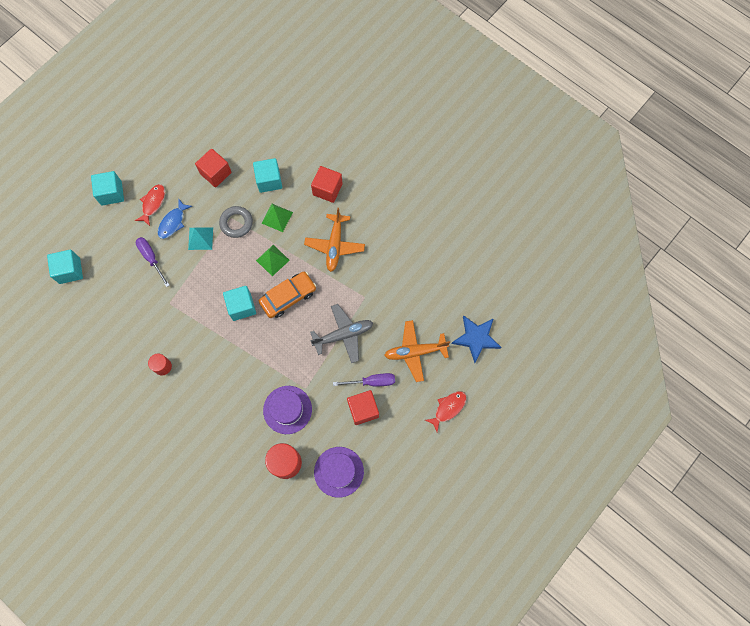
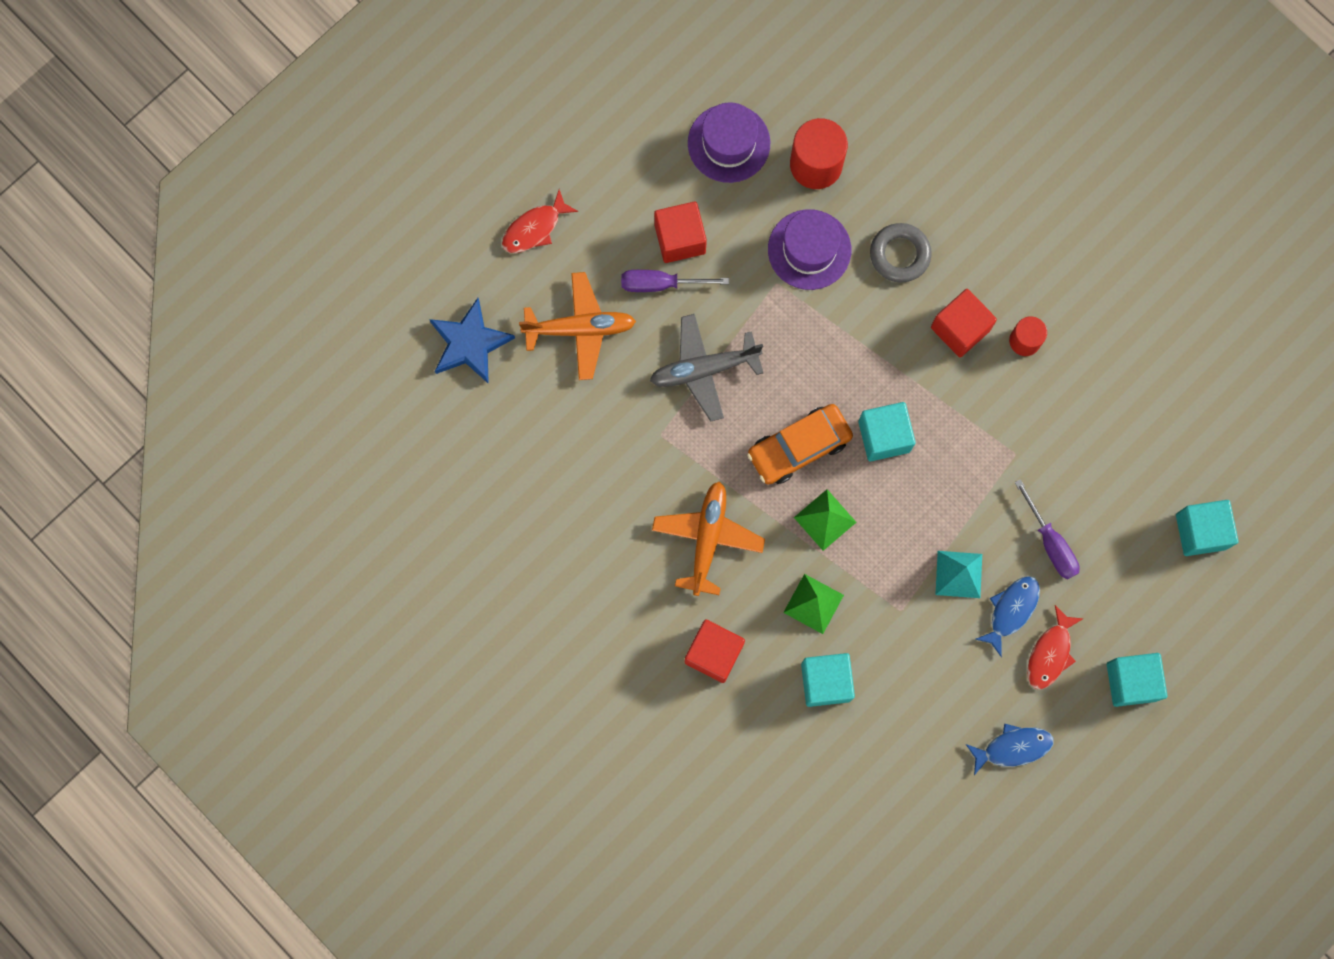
camera: 175 degrees left, 5 degrees up
(173, 158) = (1013, 747): none -> blue fish
(215, 173) = (929, 707): red cube -> red cube (960, 329)
(236, 223) = (891, 599): grey ring -> grey ring (899, 254)

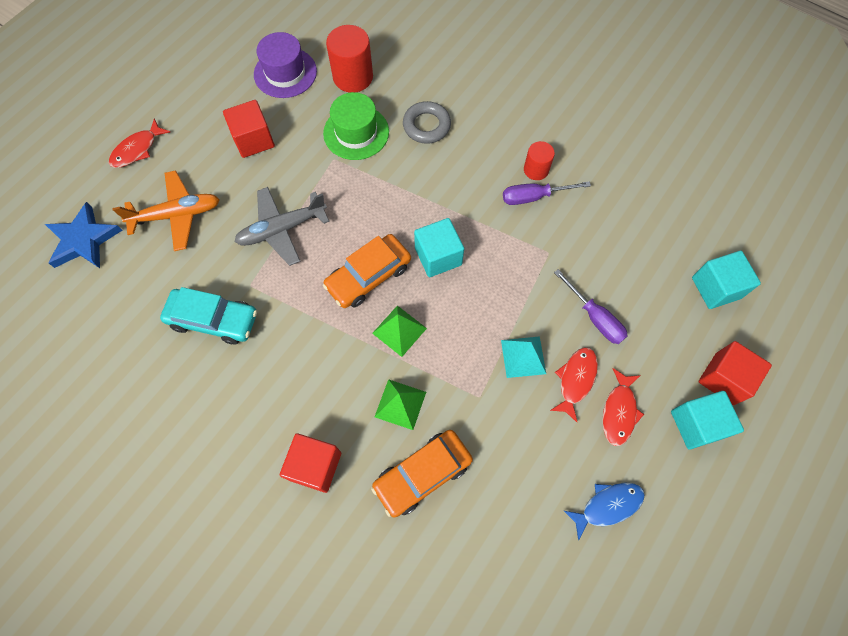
camera: 10 degrees left, 10 degrees down
(616, 470) = (213, 319): none -> turquoise car
(661, 284) = (241, 173): purple screwdriver -> purple screwdriver (534, 197)
(707, 538) = (298, 363): orange plane -> none
(809, 249) = (356, 132): purple hat -> green hat
(825, 682) = (422, 474): turquoise cube -> orange car
(960, 329) = (483, 169): red cube -> red cube (724, 379)
(1011, 610) = (575, 380): blue fish -> red fish

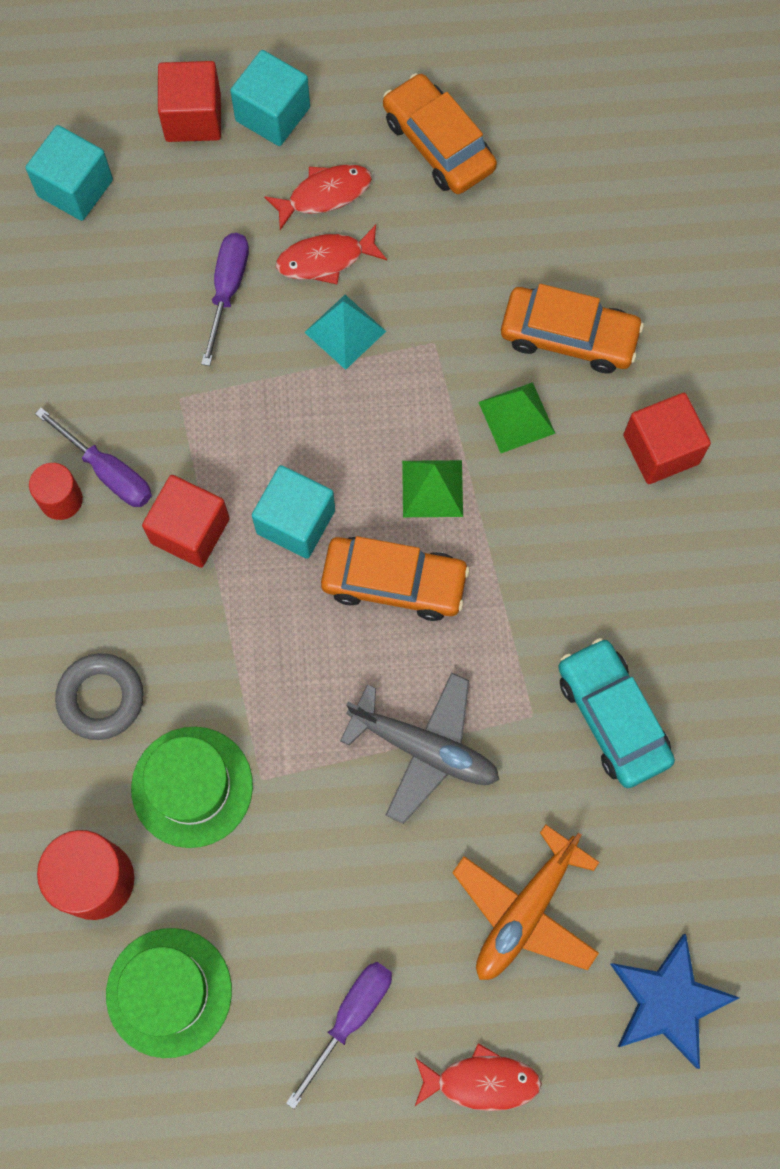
camera: 130 degrees left, 5 degrees up
(177, 215) = (525, 911): orange plane -> orange plane turned 90 degrees counterclockwise
(210, 123) = (350, 1017): none -> purple screwdriver
(253, 140) = (324, 922): red cube -> red cube (190, 531)
(285, 73) = (169, 992): purple hat -> green hat
(607, 505) = (438, 144): blue fish -> orange car

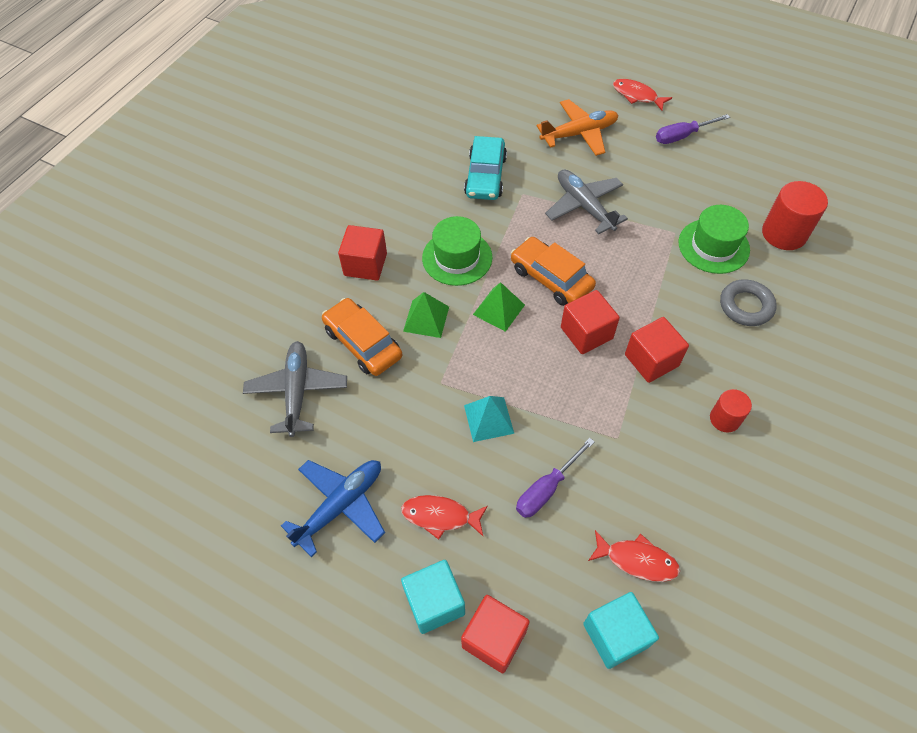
camera: 145 degrees left, 15 degrees down
(108, 472) = (686, 419): purple screwdriver -> none
(169, 992) = (765, 179): green hat -> green hat (457, 257)
(296, 522) = (586, 333): turquoise cube -> red cube
(325, 260) = (470, 471): red fish -> red fish (637, 560)
(438, 144) = (341, 505): orange car -> blue plane
(594, 231) = (297, 391): none -> grey plane
(668, 1002) = (540, 84): blue star -> none

